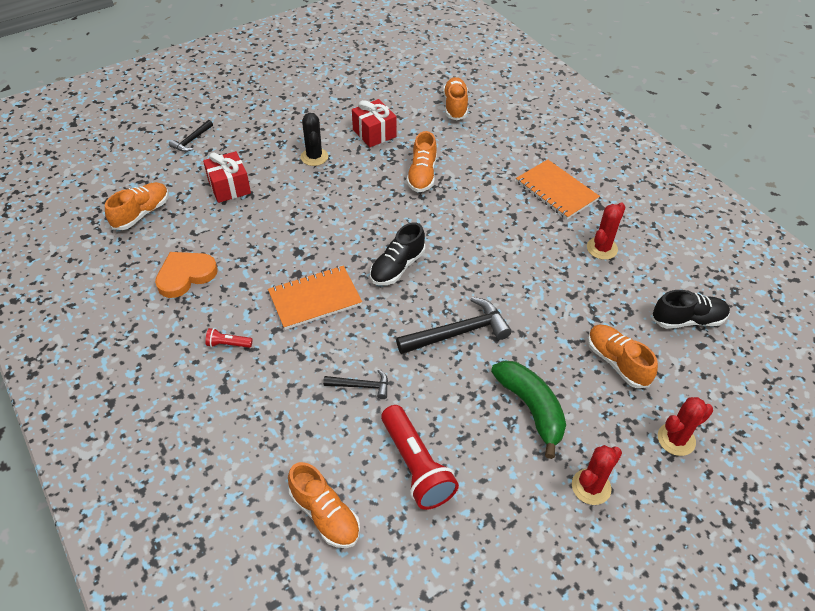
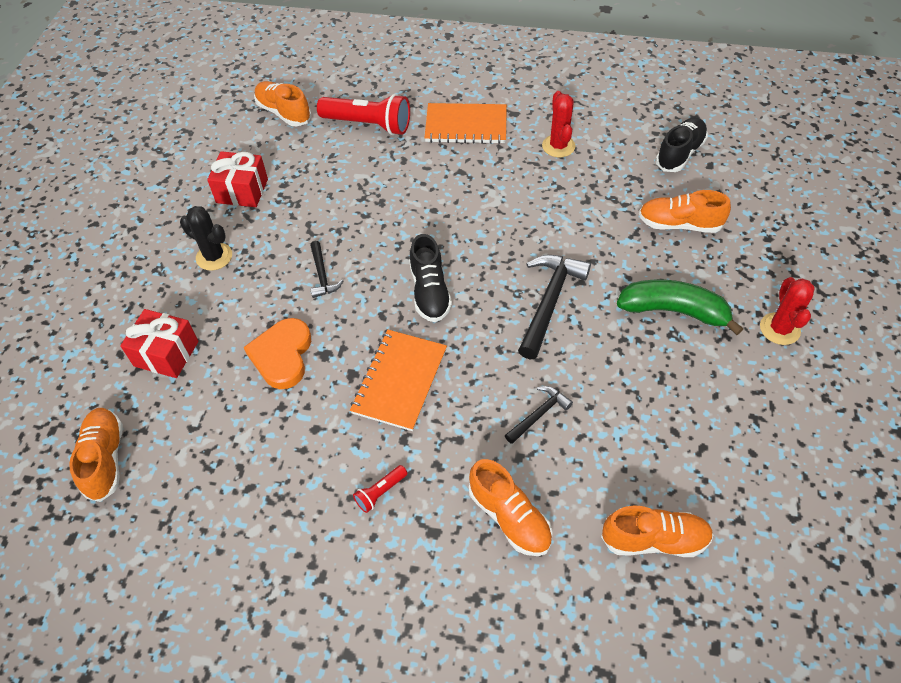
camera: 45 degrees left, 5 degrees up
(185, 275) = (246, 473): orange heart -> orange heart (282, 355)
(191, 140) = (52, 342): black hammer -> black hammer (322, 275)
(416, 466) = (661, 433): red flashlight -> red flashlight (368, 125)
(422, 175) = (340, 196): orange shoe -> orange shoe (509, 517)
(676, 439) = (780, 245): red cactus -> none

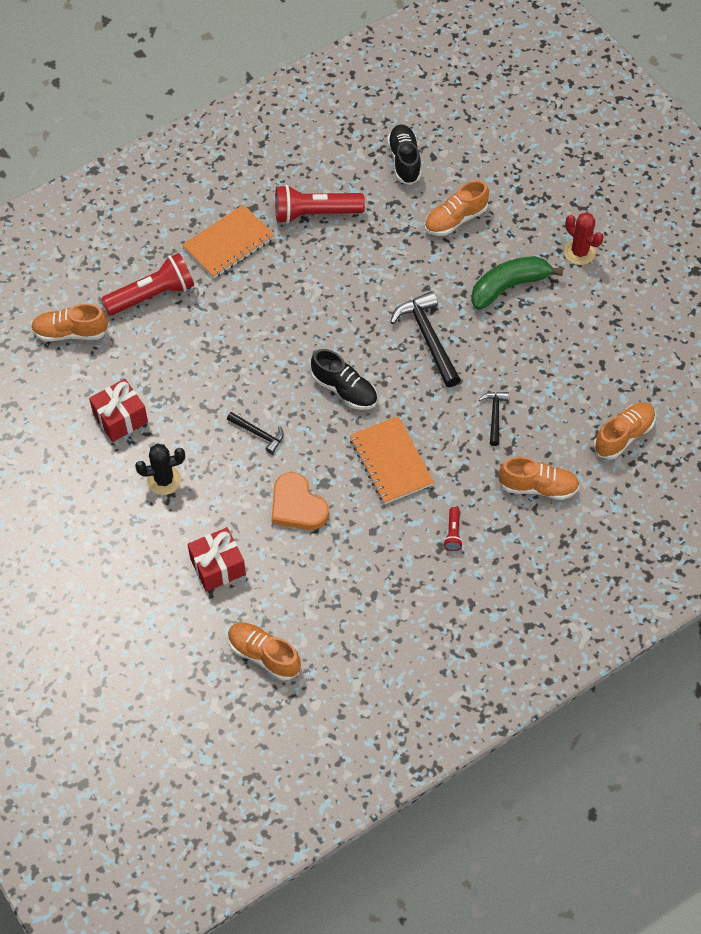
camera: 45 degrees left, 5 degrees up
(558, 146) = (315, 213): red cactus -> red flashlight

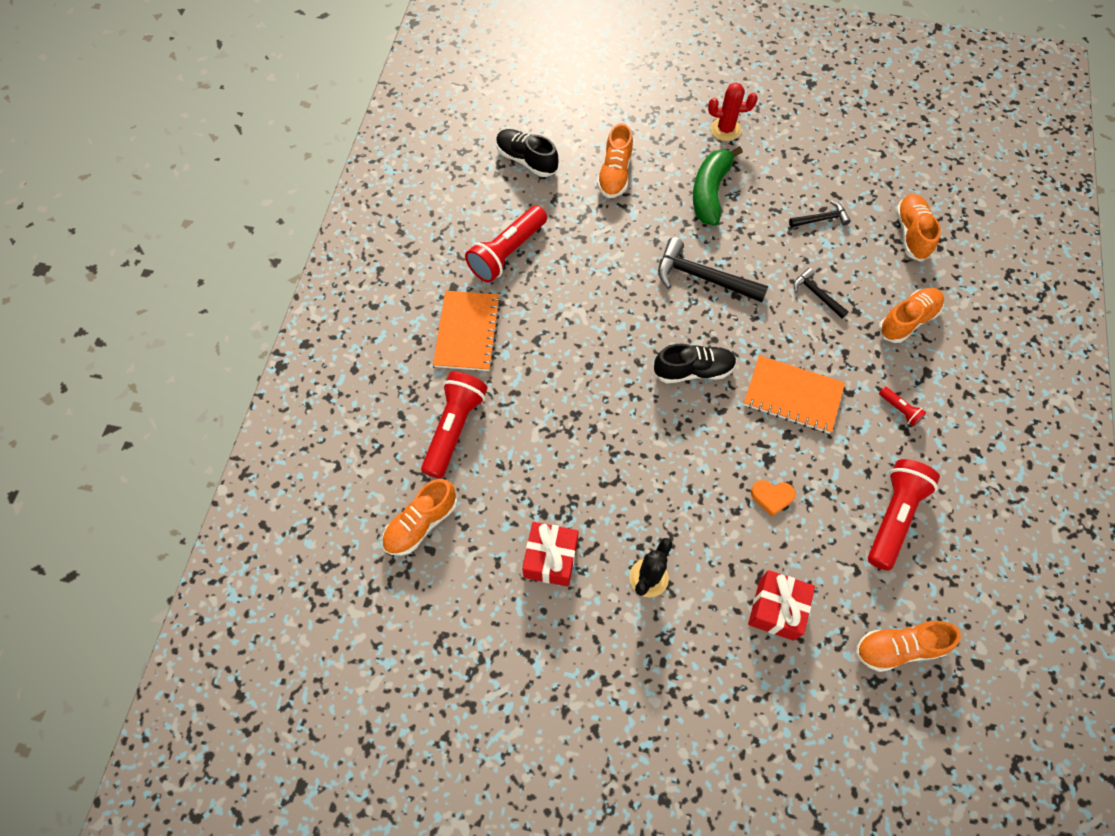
camera: 45 degrees left, 5 degrees up
(258, 434) = (674, 466): black hammer -> black hammer (821, 219)
(297, 506) = (772, 497): orange heart -> orange heart, size x0.59
(360, 587) = (893, 516): none -> red flashlight

